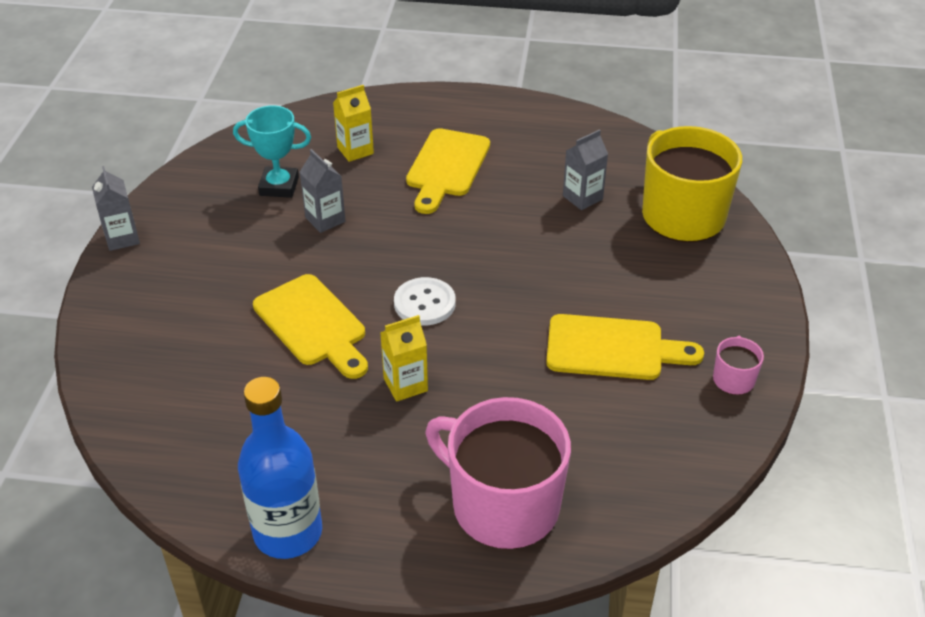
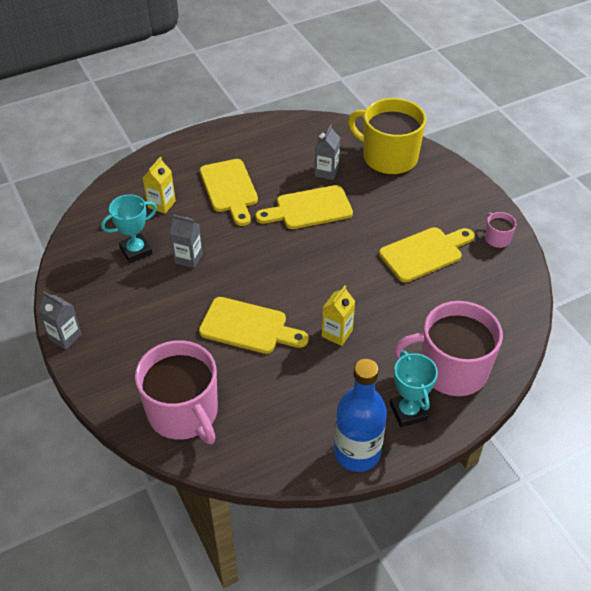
camera: 35 degrees left, 5 degrees up
(153, 377) = (184, 413): none -> pink mug
(397, 522) = (408, 412): none -> turquoise trophy
(424, 303) = (300, 280): white button -> none
(518, 229) = (309, 208): none -> yellow cutting board

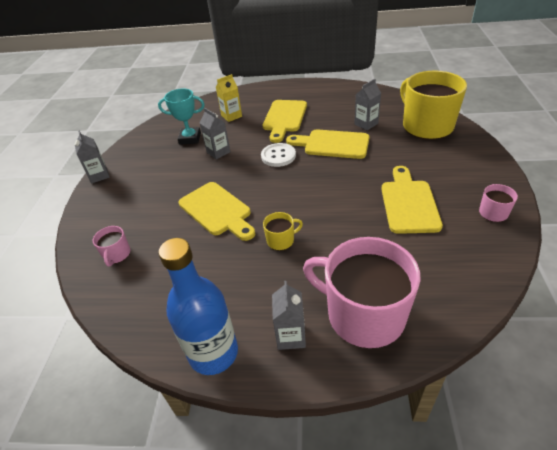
camera: 35 degrees right, 5 degrees down
(184, 413) = (117, 254): pink mug -> pink mug, size x0.43
(262, 241) = (278, 156): none -> white button
(337, 333) = (281, 240): yellow carton -> yellow mug
(408, 412) = (291, 336): turquoise trophy -> grey carton
(424, 253) = (409, 203): yellow cutting board -> yellow cutting board turned 90 degrees counterclockwise

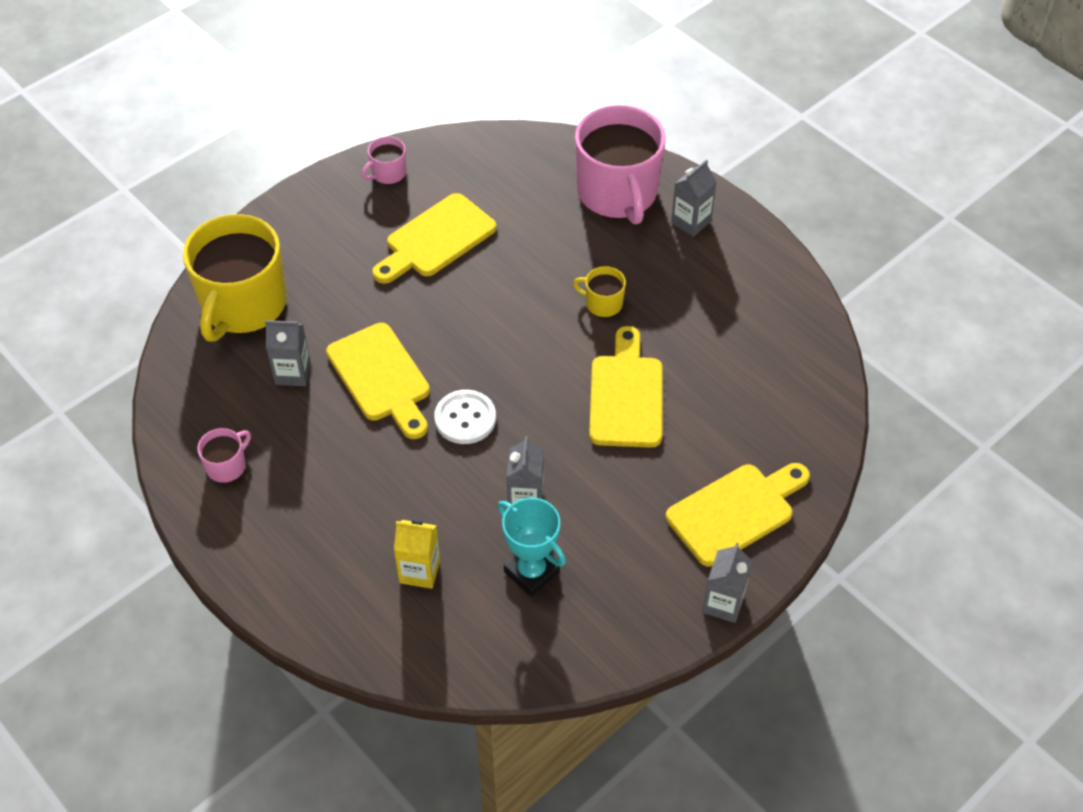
camera: 140 degrees left, 10 degrees up
(117, 254) = (782, 426): pink mug -> pink mug (227, 466)
(213, 353) = (762, 256): blue bottle -> none
(284, 118) = (361, 488): yellow cutting board -> yellow cutting board (735, 512)

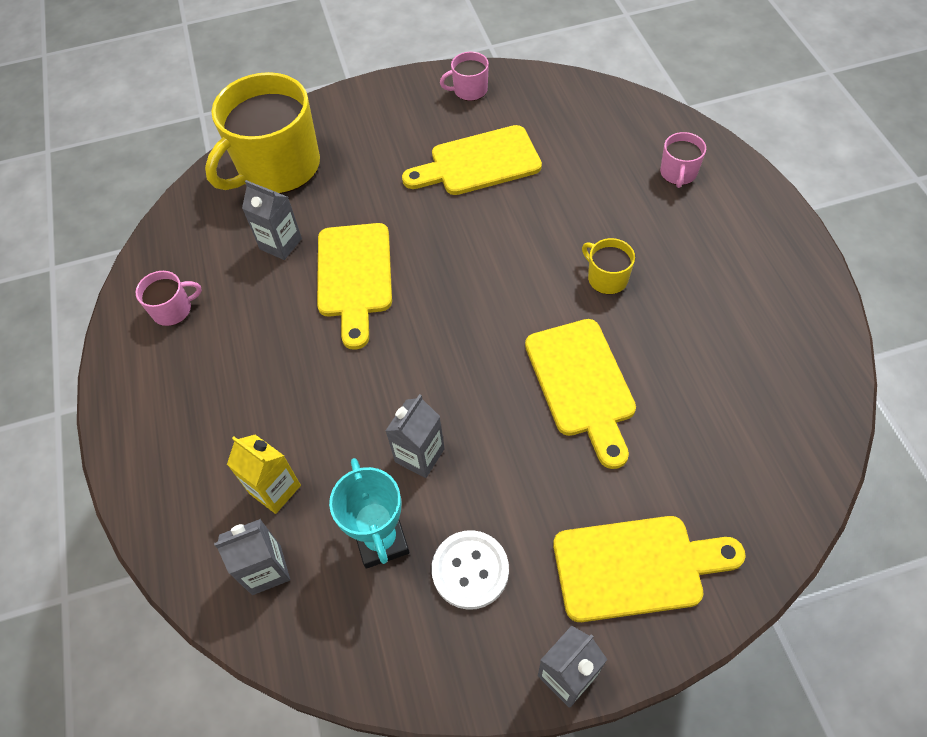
camera: 30 degrees right, 5 degrees up
(465, 418) = (408, 346): white button -> white button (470, 570)
(617, 193) = (678, 173): pink mug -> pink mug, size x0.43
(626, 395) = (581, 384): yellow cutting board -> yellow cutting board turned 135 degrees clockwise
(691, 222) = (741, 225): grey carton -> grey carton (266, 569)

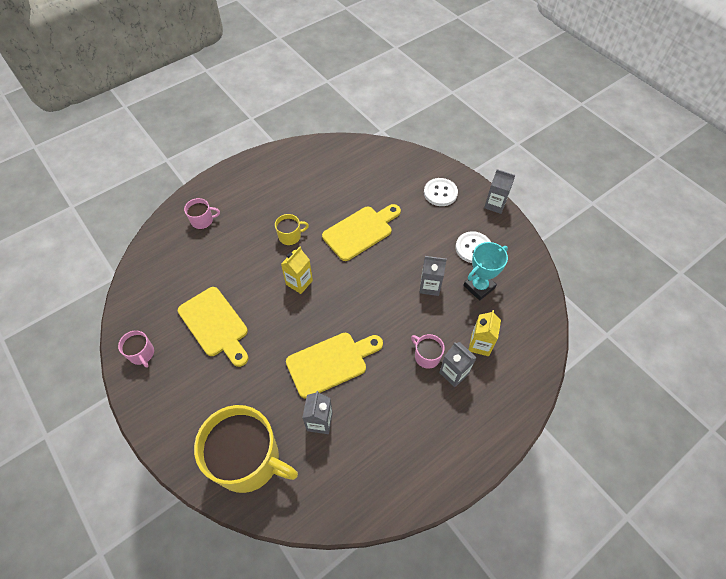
camera: 115 degrees left, 0 degrees up
(173, 310) = (397, 467): pink mug -> pink mug (426, 356)
(266, 569) = (519, 329): grey carton -> grey carton (454, 373)
(508, 270) = (299, 282): none -> yellow carton
(606, 278) = (290, 236): yellow mug -> yellow mug turned 135 degrees counterclockwise
(636, 567) = (440, 193): yellow cutting board -> white button

